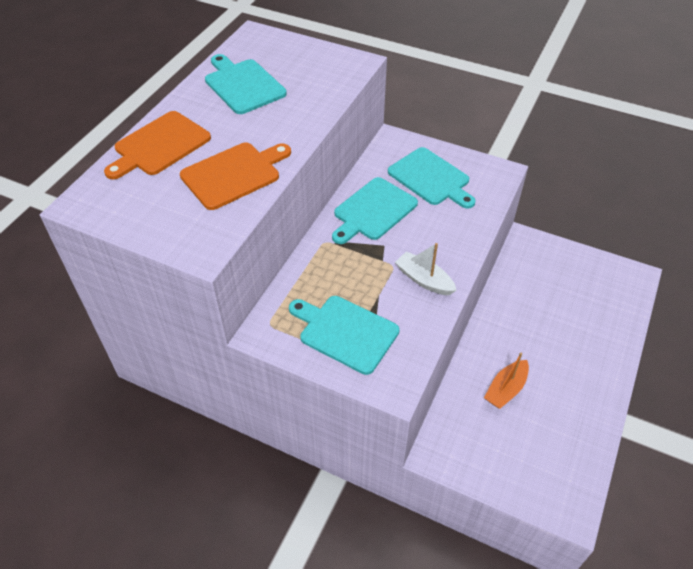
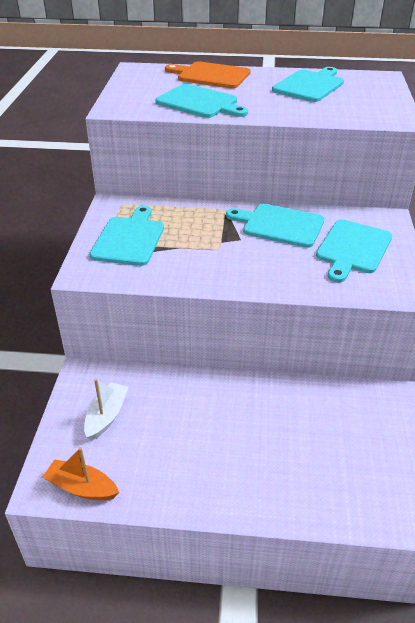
camera: 70 degrees right, 10 degrees down
(234, 174) = (200, 102): orange cutting board -> turquoise cutting board
(424, 280) = (211, 268): white boat -> white boat (106, 416)
(506, 389) = (173, 412): orange boat -> orange boat (82, 487)

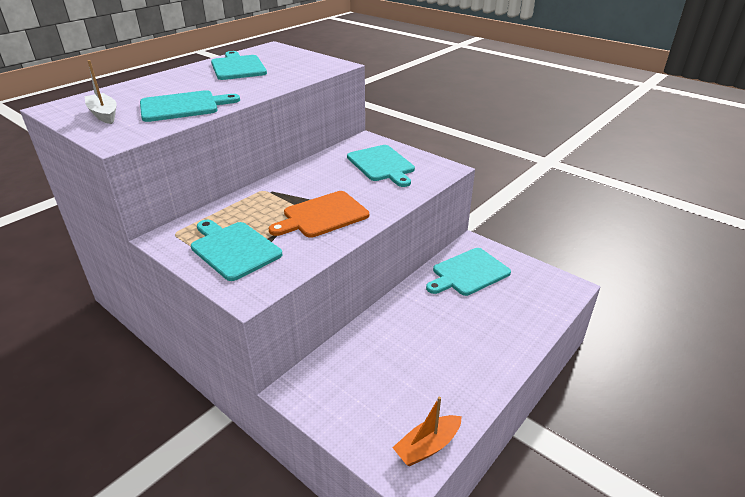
camera: 55 degrees left, 5 degrees down
(106, 416) = (361, 395): white boat -> white boat (104, 114)
(211, 75) = (144, 87): orange cutting board -> orange cutting board (323, 215)
(279, 225) = (318, 177): turquoise cutting board -> turquoise cutting board (468, 273)

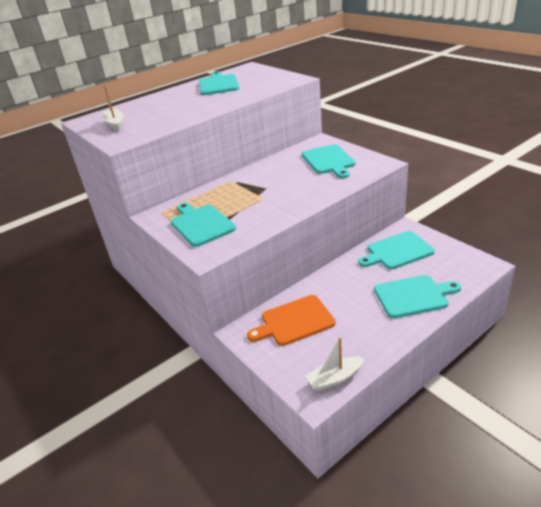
camera: 15 degrees right, 0 degrees up
(183, 106) = (171, 117): turquoise cutting board -> turquoise cutting board (413, 296)
(323, 215) = (272, 200): orange cutting board -> orange cutting board (294, 321)
(427, 446) = (334, 379): orange boat -> white boat

